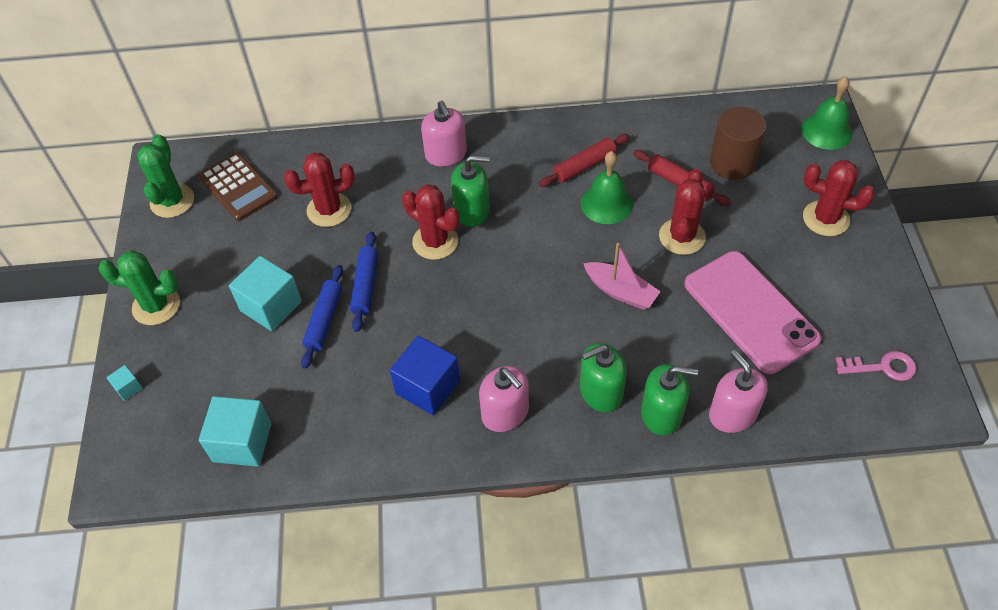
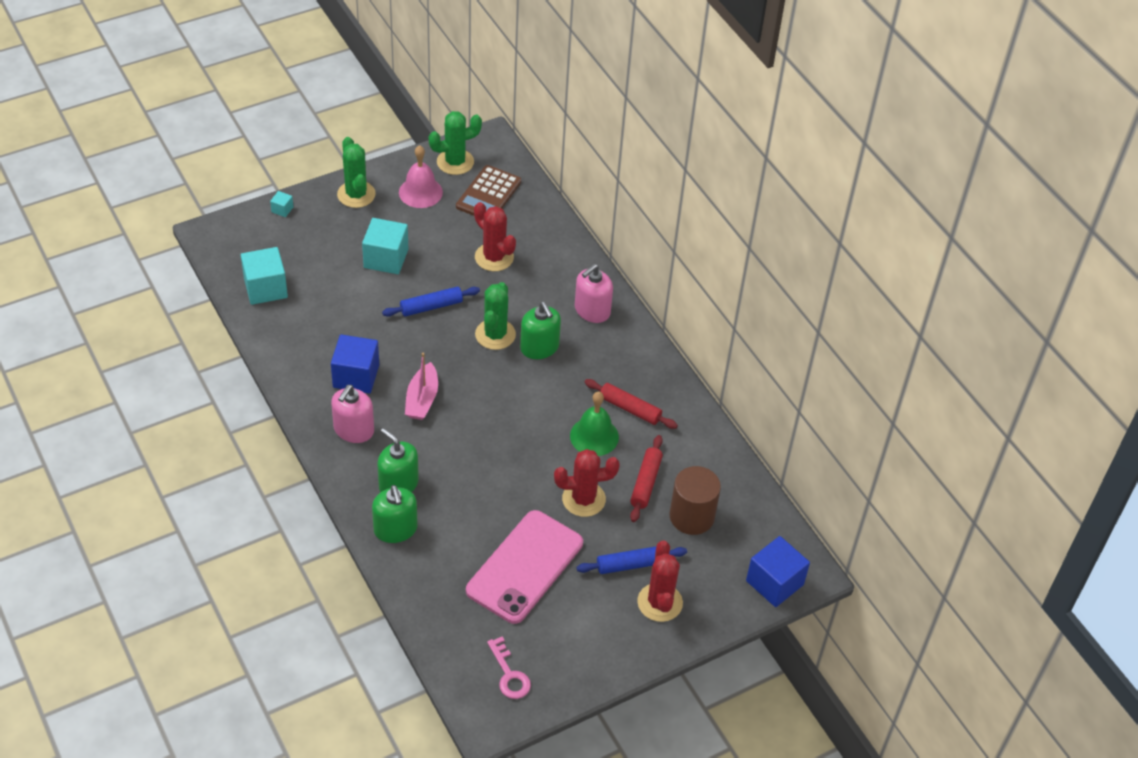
camera: 60 degrees right, 5 degrees down
(194, 245) = (420, 192): none -> pink bell
(324, 320) = (388, 294): blue rolling pin -> blue rolling pin (631, 565)
(435, 241) = (495, 334): red cactus -> green cactus
(620, 291) = (503, 471): pink boat -> pink boat (422, 399)
(732, 414) = (415, 576): pink soap dispenser -> none
(826, 131) = (774, 583): green bell -> blue cube

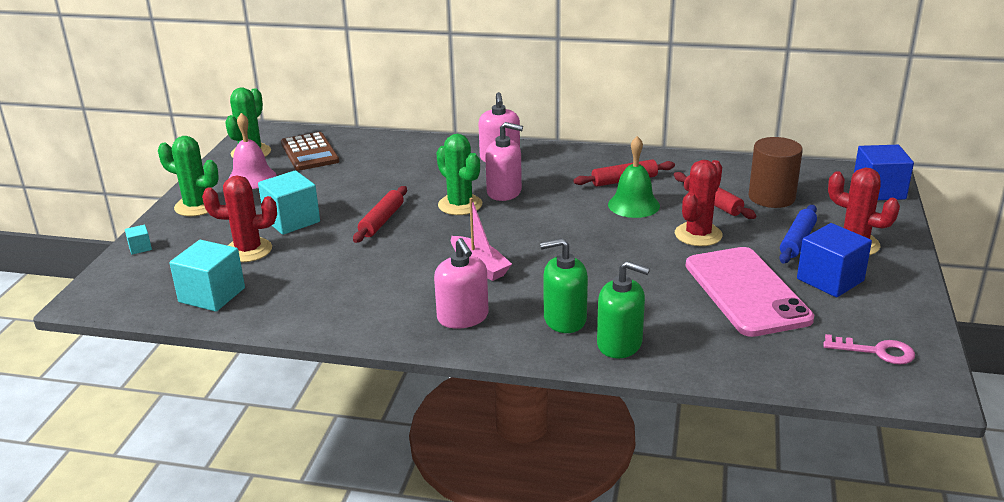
camera: 45 degrees left, 20 degrees down
(356, 376) = (399, 289): blue cube -> blue cube (830, 280)
(431, 307) = (382, 221): blue rolling pin -> red rolling pin
(494, 257) = (377, 175): red cactus -> red cactus (248, 250)
(539, 347) = (504, 192): green soap dispenser -> pink soap dispenser

